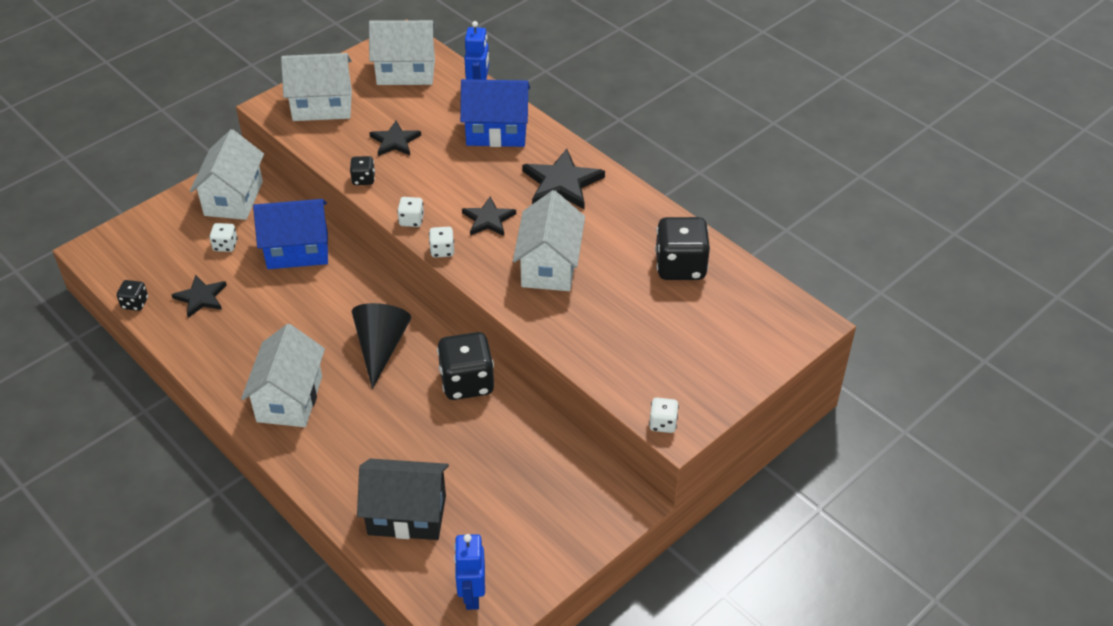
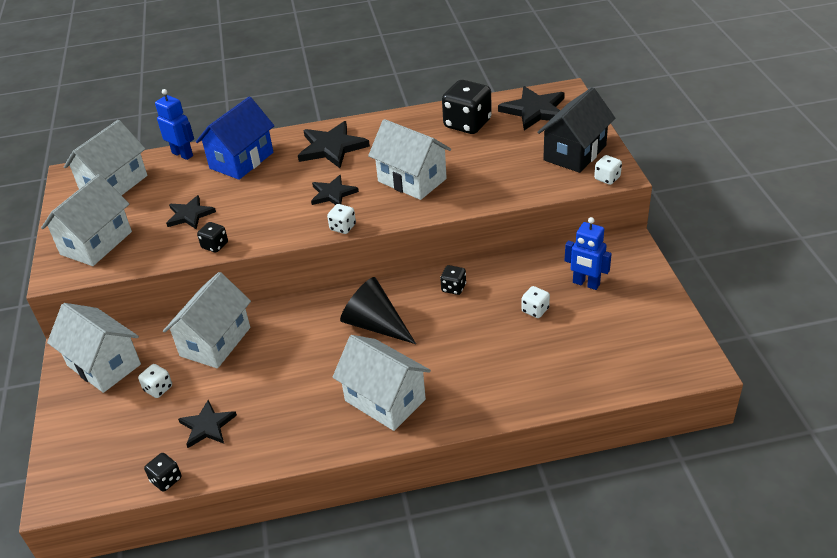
camera: 55 degrees left, 5 degrees down
(297, 251) = (215, 341): blue house -> white house
(407, 515) = (564, 365): black house -> black house (575, 153)
(411, 220) = (292, 233): white dice -> white dice (535, 310)
(467, 382) = (453, 288): black dice -> black dice, size x0.49
(472, 595) = (665, 354): blue robot -> blue robot (586, 284)
(750, 312) = (535, 111): none -> black star

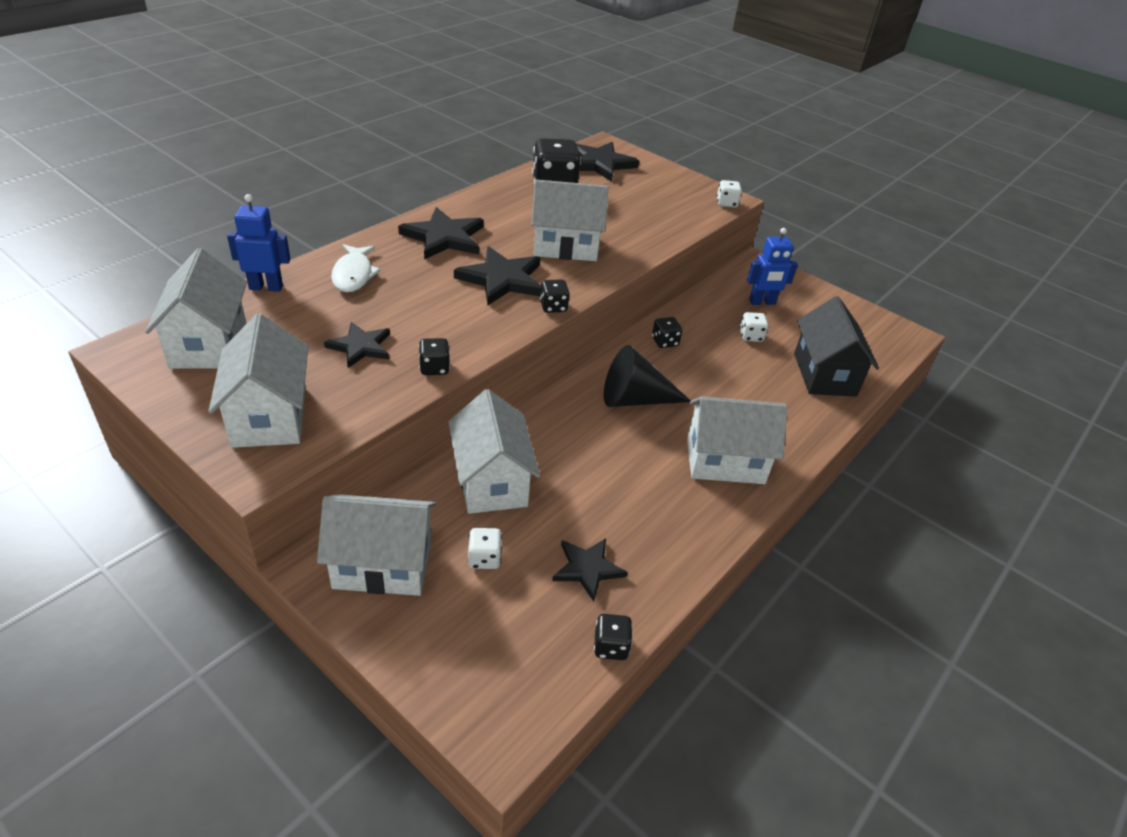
camera: 45 degrees left, 0 degrees up
(241, 160) = (353, 275): blue house -> white fish
(333, 194) = (502, 279): black star -> black star, size x1.57
(343, 227) = (553, 307): white dice -> black dice
(575, 153) = (676, 190): black house -> black house (824, 374)

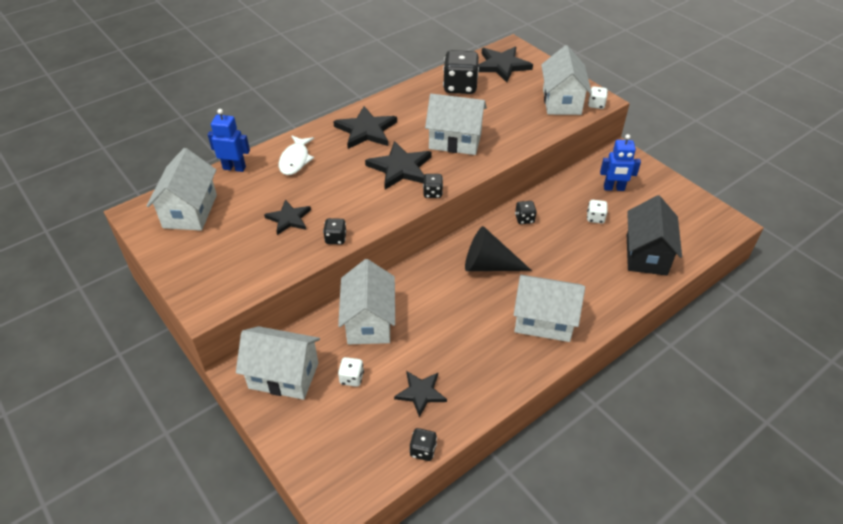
camera: 15 degrees right, 5 degrees up
(269, 416) = (219, 268): white house -> white house (561, 101)

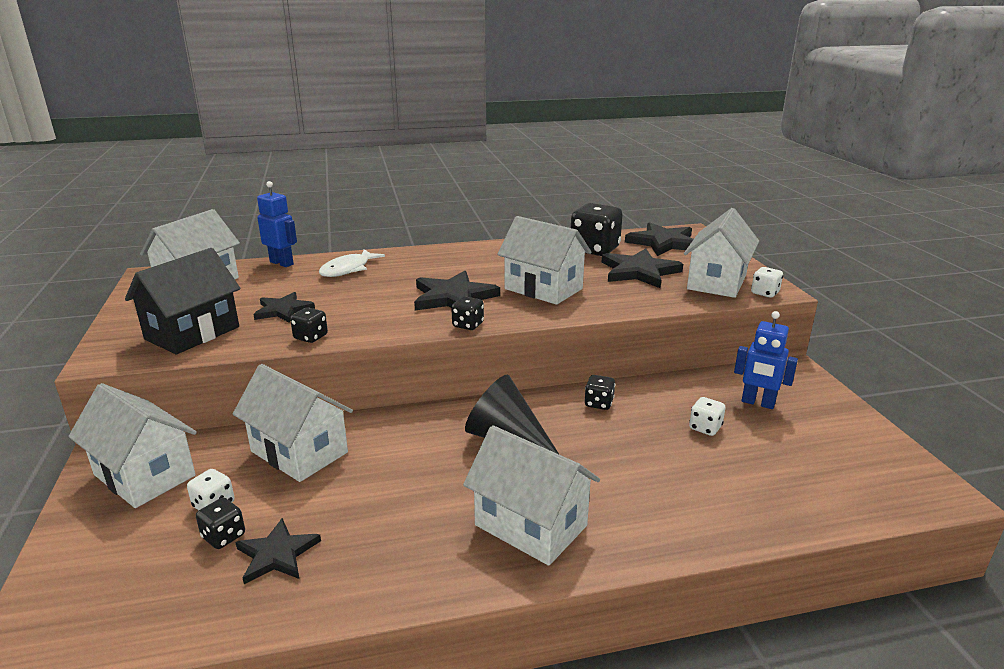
camera: 25 degrees right, 20 degrees down
(366, 130) = (449, 262): black star -> black star (639, 272)
(369, 322) = (299, 452): white house -> white house turned 75 degrees counterclockwise
(423, 450) = (203, 631): black dice -> black dice (223, 536)
(646, 255) = (760, 492): black house -> black house (192, 333)

